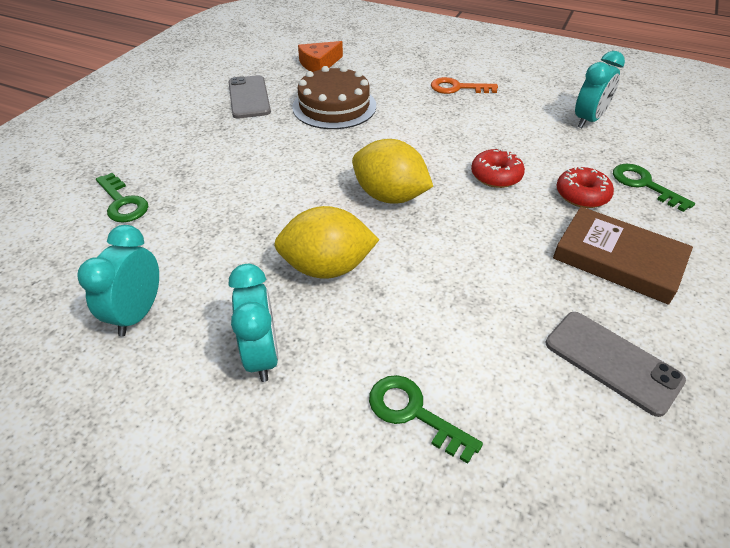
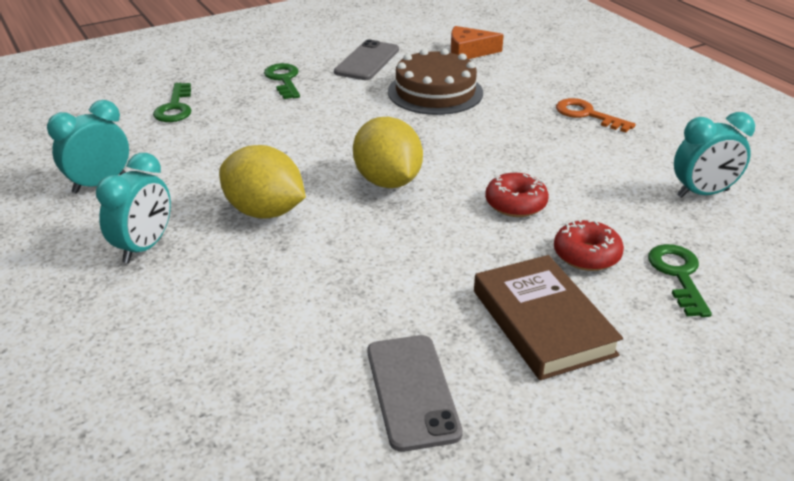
camera: 35 degrees right, 10 degrees down
(414, 413) = (199, 336): green key -> green key (284, 80)

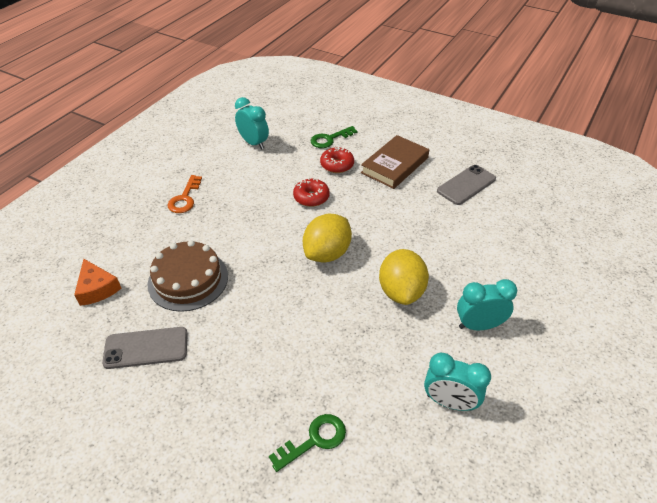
camera: 120 degrees left, 10 degrees up
(284, 80) = (215, 389): green key -> none

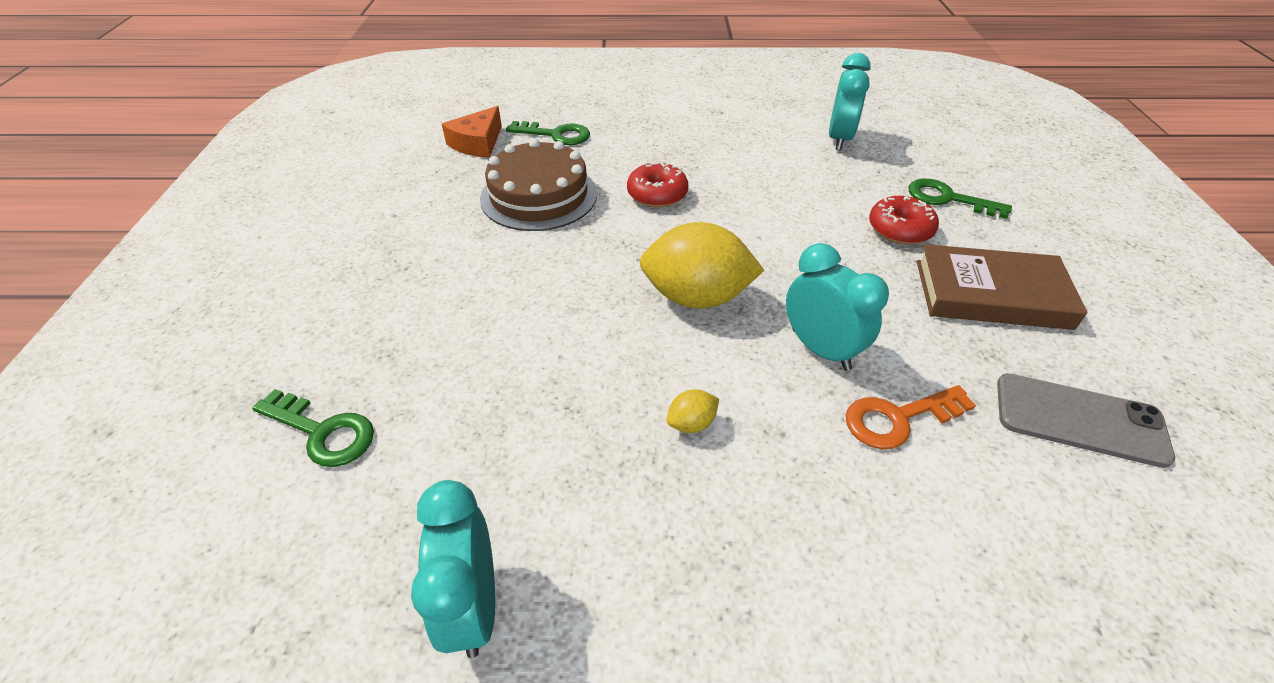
camera: 60 degrees right, 0 degrees up
(129, 247) = (555, 135): none -> green key
(146, 348) = (411, 213): grey phone -> none
(185, 198) = (672, 135): orange key -> orange key (898, 418)
(311, 197) = (796, 233): red donut -> red donut (657, 194)
(401, 291) = (691, 423): yellow lemon -> yellow lemon, size x0.42
(479, 325) = (701, 590): turquoise clock -> turquoise clock (820, 349)

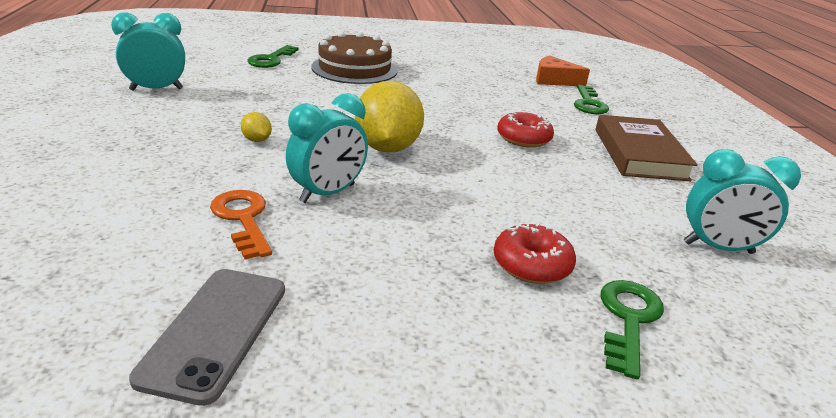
camera: 80 degrees right, 15 degrees down
(539, 196) = (496, 99): brown cake -> brown cake (354, 69)
(991, 294) = (423, 313): brown book -> brown book (639, 154)

